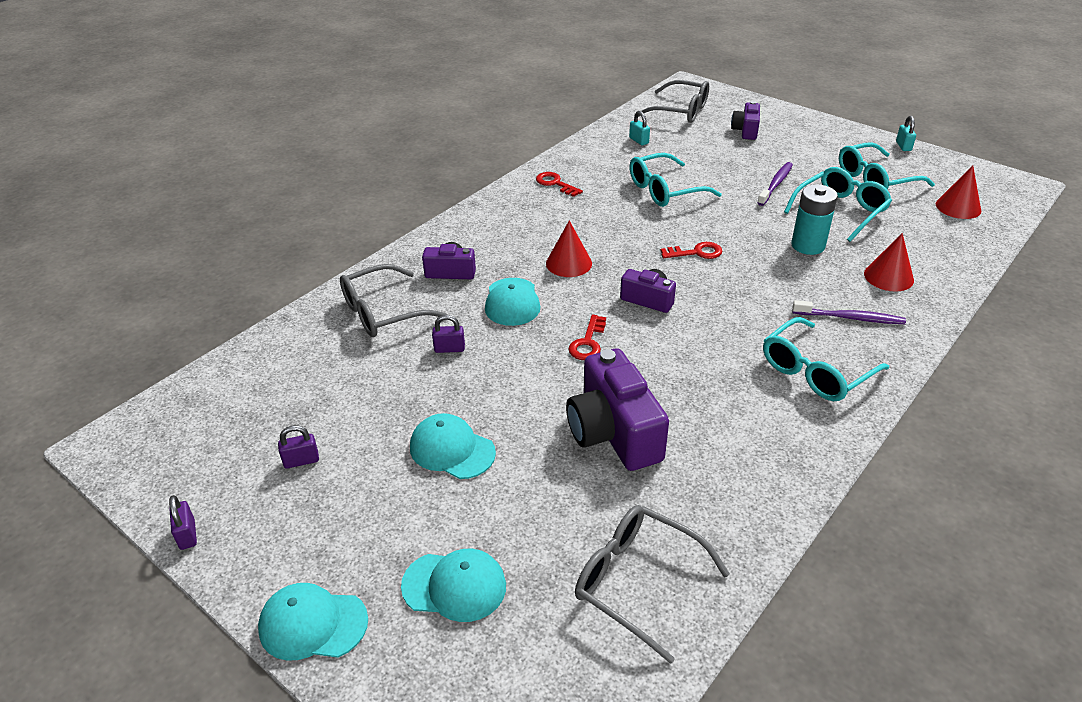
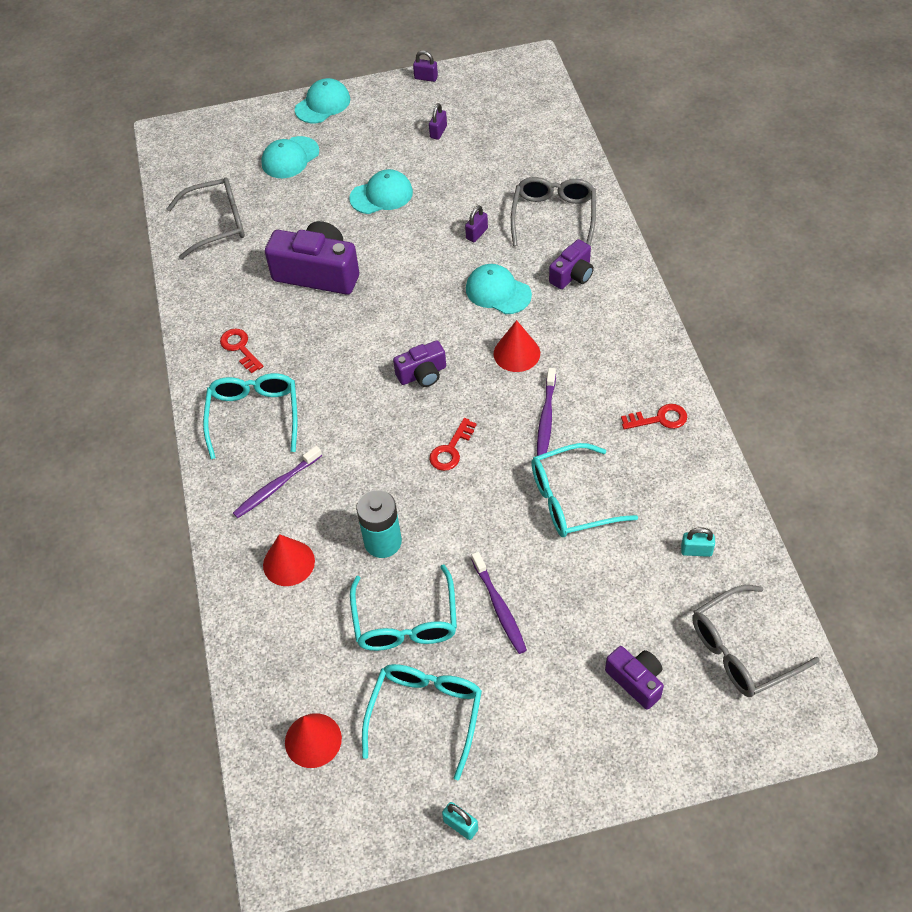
camera: 130 degrees right, 15 degrees up
(588, 342) = (410, 309): red key -> red key (240, 348)
(613, 225) = (546, 418): none -> purple toothbrush
(665, 190) = (571, 500): turquoise glasses -> turquoise glasses turned 120 degrees counterclockwise

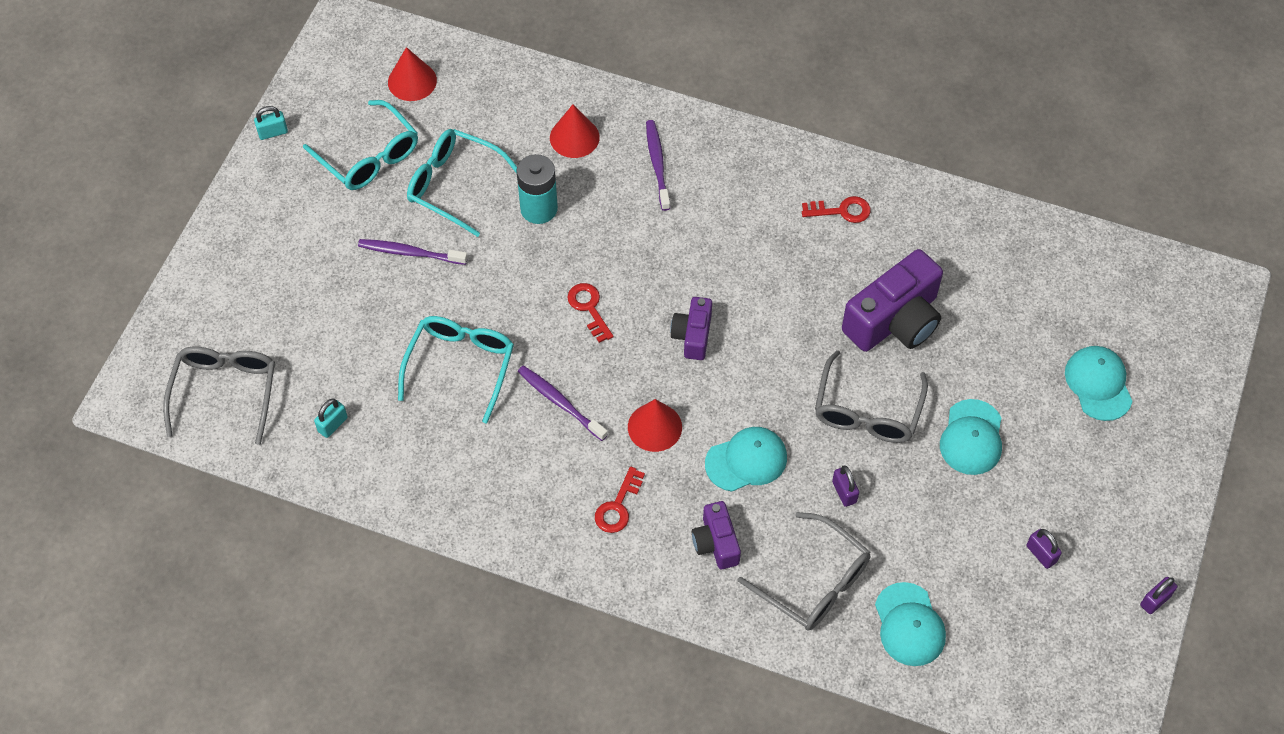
camera: 120 degrees right, 5 degrees up
(217, 224) = (1035, 269): grey glasses -> grey glasses (867, 411)
(254, 416) = (749, 184): turquoise glasses -> none
(322, 104) = (1176, 464): turquoise cap -> turquoise cap (909, 625)
(636, 681) = (270, 303): purple camera -> none
(659, 419) = (481, 493): red key -> red key (618, 506)

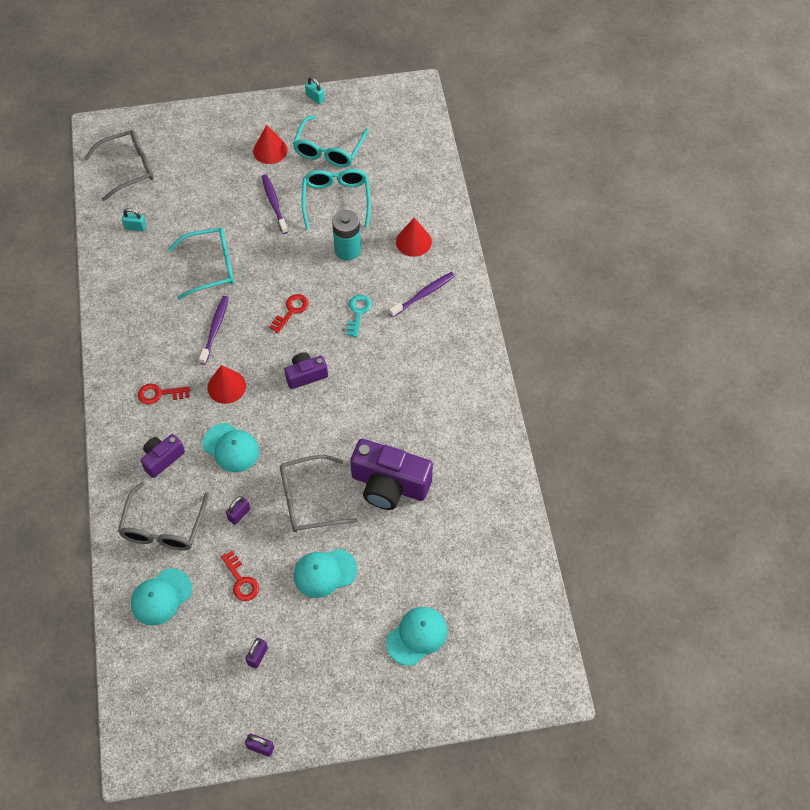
camera: 60 degrees right, 0 degrees up
(412, 81) = (398, 142): red cone -> red cone (270, 150)
(638, 241) = (358, 312): none -> turquoise key
(841, 211) = (457, 414): red key -> red key (241, 580)

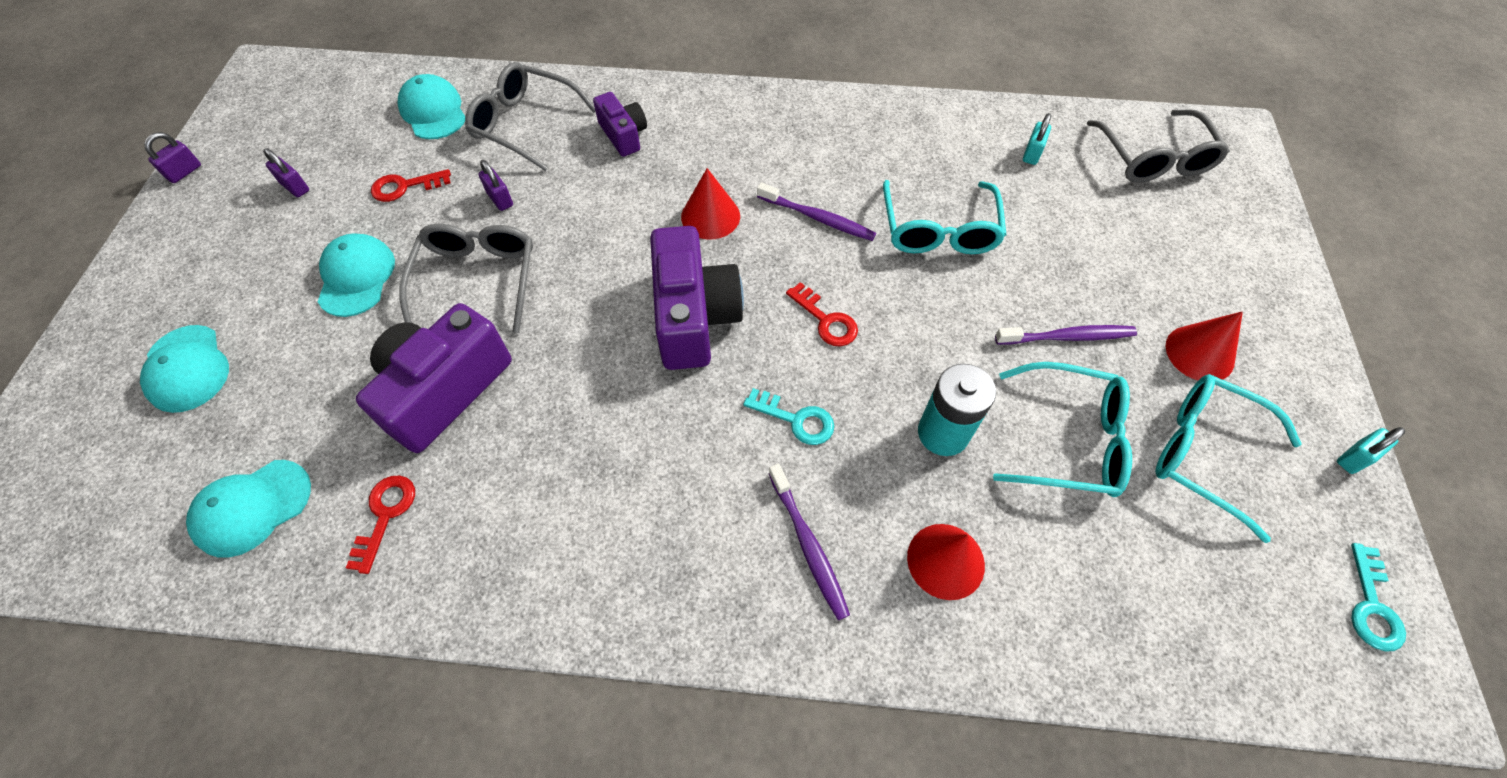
camera: 105 degrees right, 0 degrees up
(160, 394) = (726, 144): red key -> red key (385, 515)
(231, 448) = (606, 206): turquoise cap -> turquoise cap (252, 508)
(306, 375) = (694, 317): purple camera -> purple camera, size x1.82
(385, 99) = (1371, 605): none -> turquoise key

